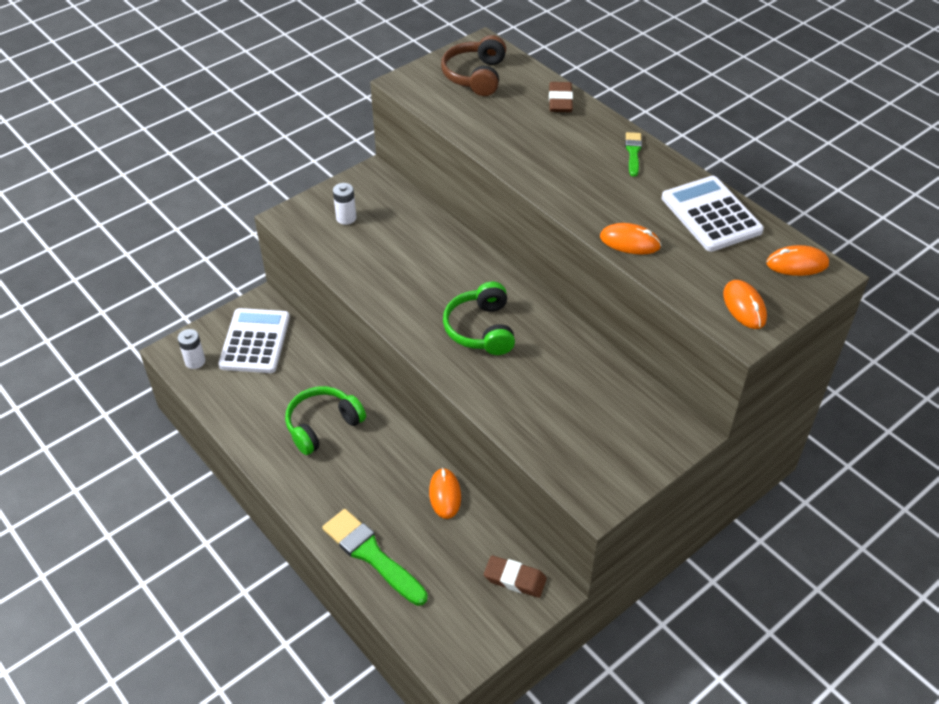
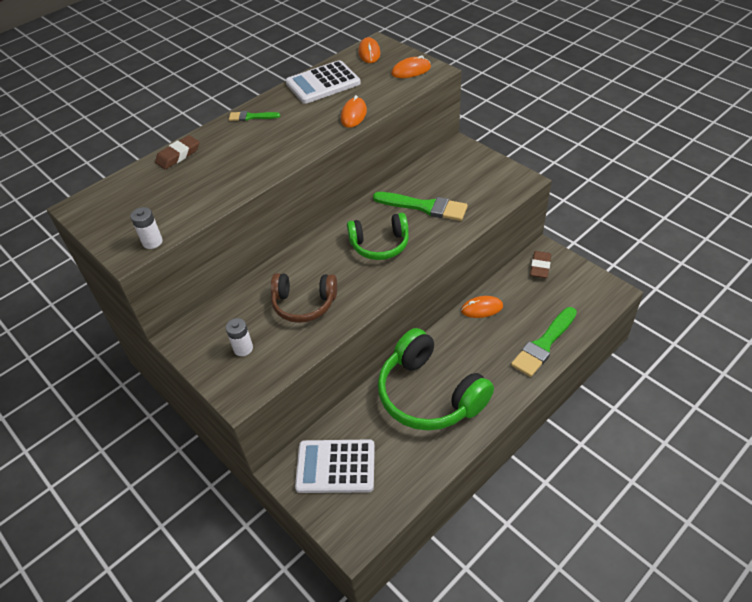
camera: 90 degrees left, 0 degrees up
(195, 361) = (364, 516): white battery -> white battery (152, 242)
(322, 425) = (429, 394): green headphones -> green headphones, size x1.66
(475, 76) = (129, 207): brown headphones -> brown headphones (304, 304)
(548, 378) = (424, 207): none -> green brush
(560, 101) = (178, 155): brown eraser -> brown eraser turned 45 degrees counterclockwise

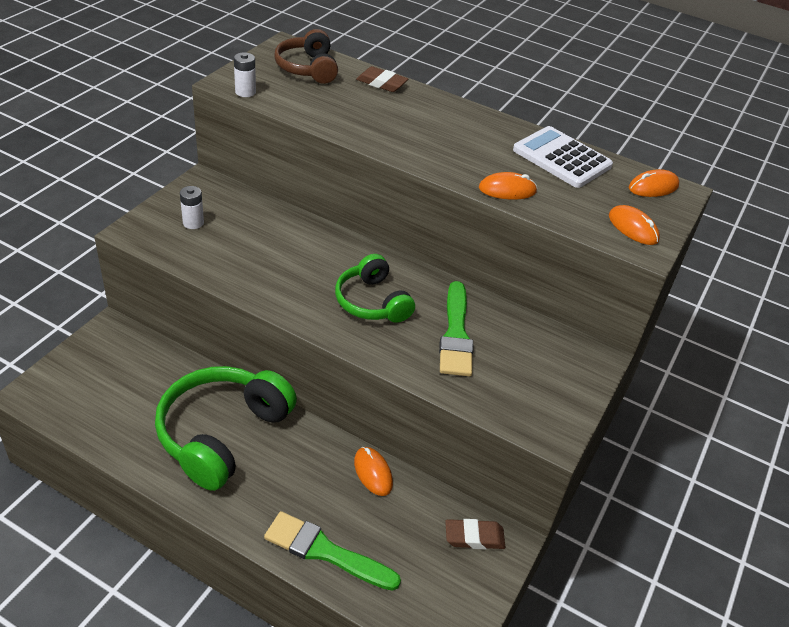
camera: 65 degrees right, 5 degrees down
(251, 117) = (468, 117): green brush -> none
(304, 304) = (262, 255): brown headphones -> brown headphones (308, 68)
(335, 467) = (117, 366): white calculator -> none

